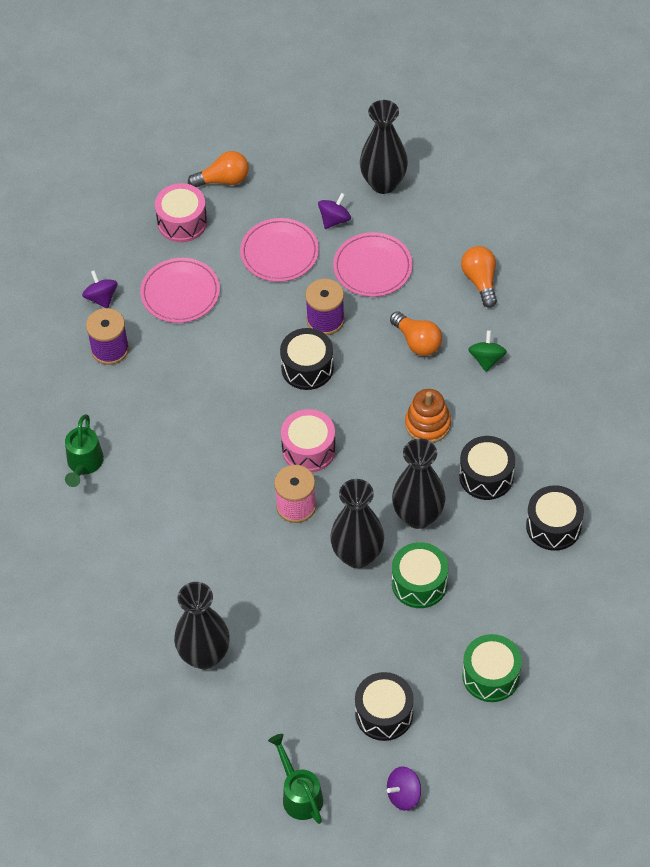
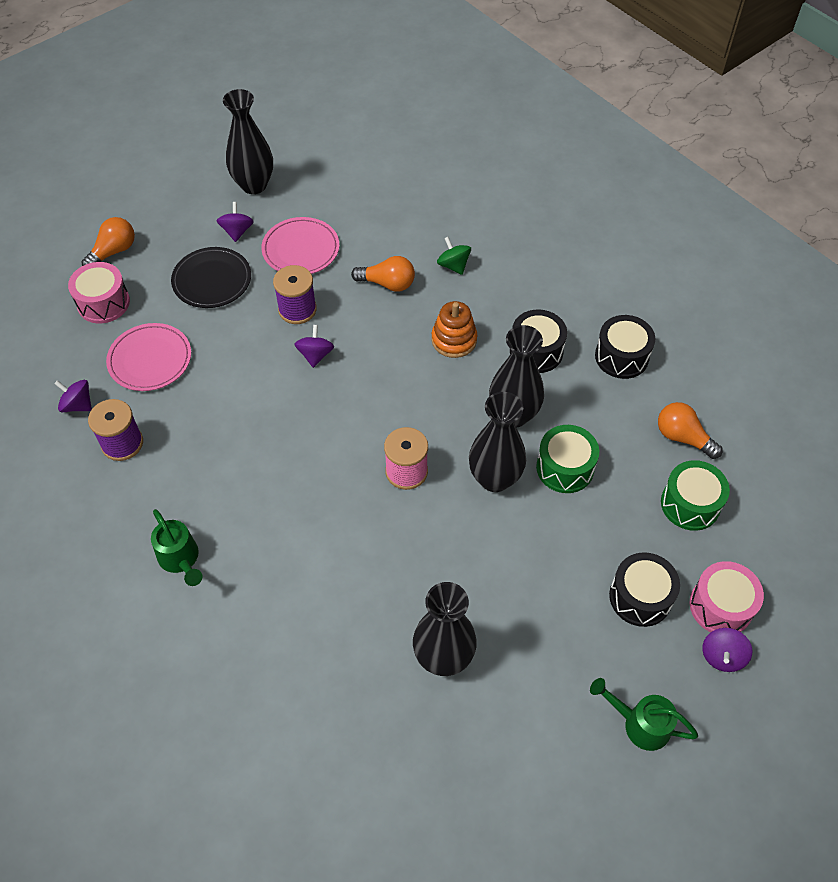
camera: 40 degrees left, 0 degrees up
(279, 253) = (212, 280): pink plate -> black plate
(307, 368) = (315, 355): black drum -> purple spinning top
(308, 449) = (375, 419): pink drum -> pink drum (720, 606)
(480, 281) = (395, 213): orange light bulb -> orange light bulb (682, 437)

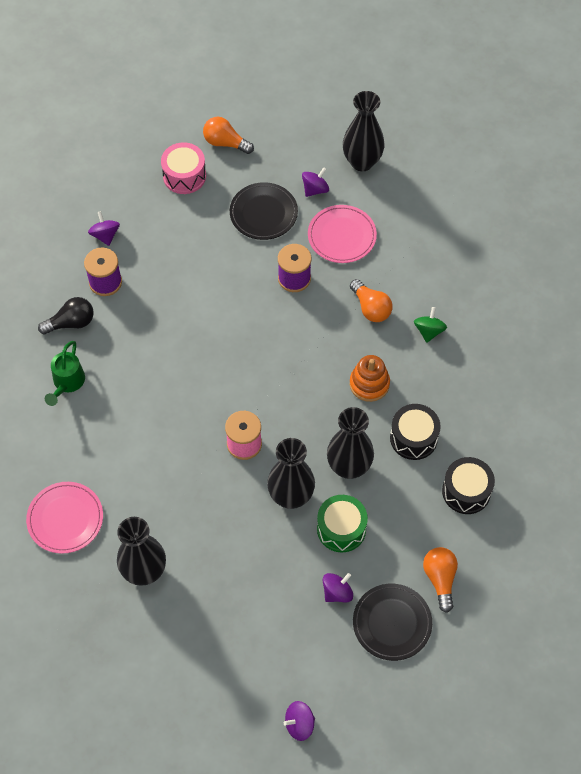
camera: 45 degrees right, 5 degrees up
(113, 251) = (225, 143): orange light bulb -> orange light bulb turned 150 degrees counterclockwise
(126, 504) = (71, 323): none -> black light bulb
(150, 359) = (173, 239): pink plate -> pink plate (65, 519)
(315, 355) = (272, 320): purple spinning top -> purple spinning top (337, 592)
(640, 597) = (293, 646): black drum -> none
(640, 724) = (208, 711): green watering can -> none
(690, 504) = (392, 623): green drum -> black plate
(720, 606) = (334, 697): pink drum -> none

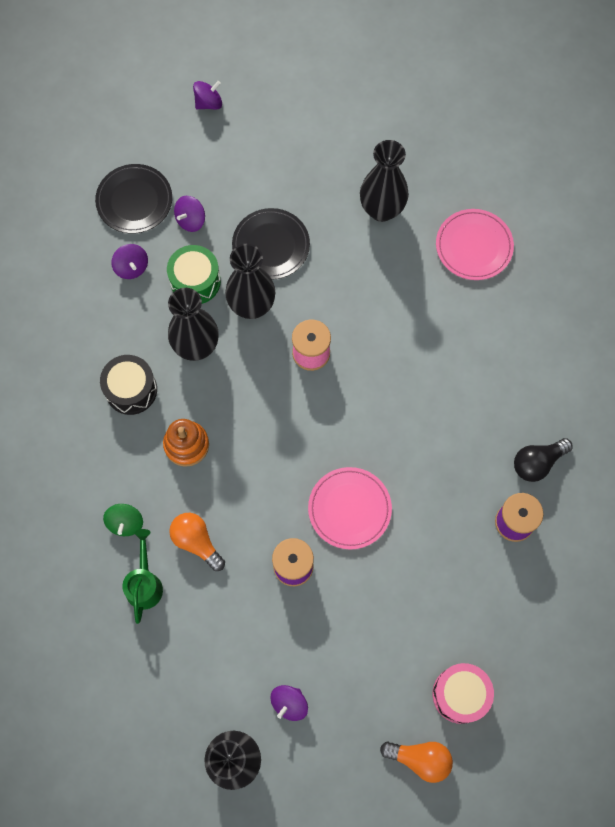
camera: 170 degrees right, 10 degrees up
(67, 383) = (518, 390): green watering can -> green watering can (144, 584)
(105, 235) = (534, 587): purple spinning top -> purple spinning top (131, 267)
(263, 213) = (348, 654): black plate -> black plate (271, 245)
(342, 236) = (245, 637): pink plate -> pink plate (349, 509)
(440, 579) = (91, 248): orange light bulb -> none
(466, 491) = (70, 340): black drum -> none

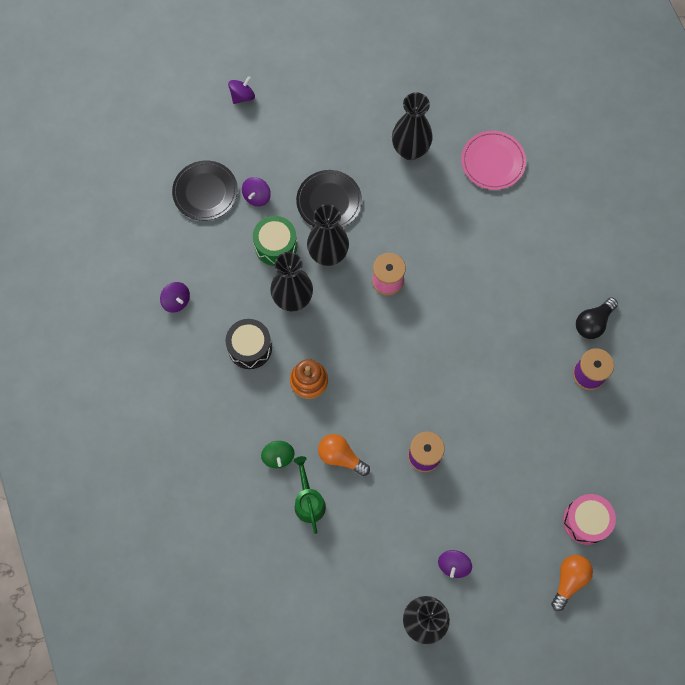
camera: 15 degrees left, 0 degrees up
(131, 267) = (220, 247): purple spinning top -> purple spinning top (176, 301)
(349, 509) = (455, 398): pink plate -> none
(420, 759) = (569, 580): orange light bulb -> orange light bulb turned 60 degrees counterclockwise

